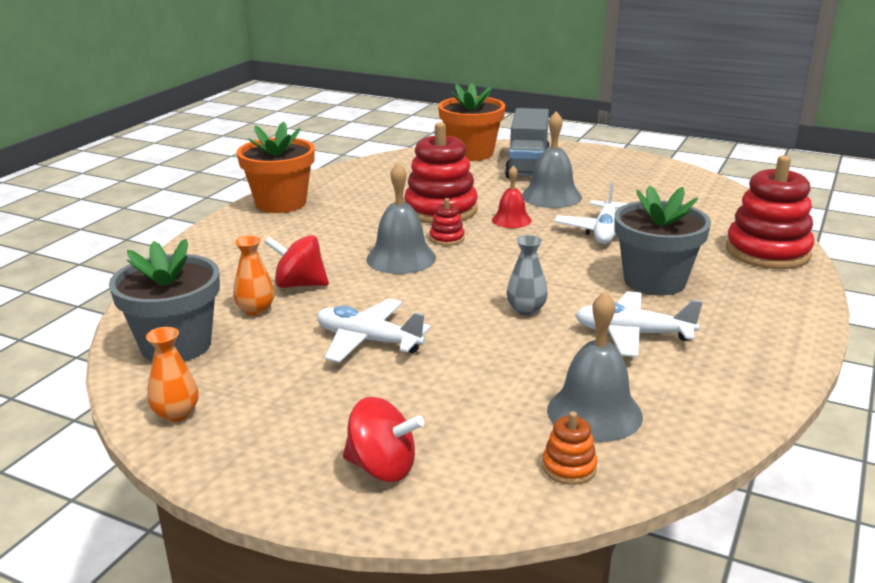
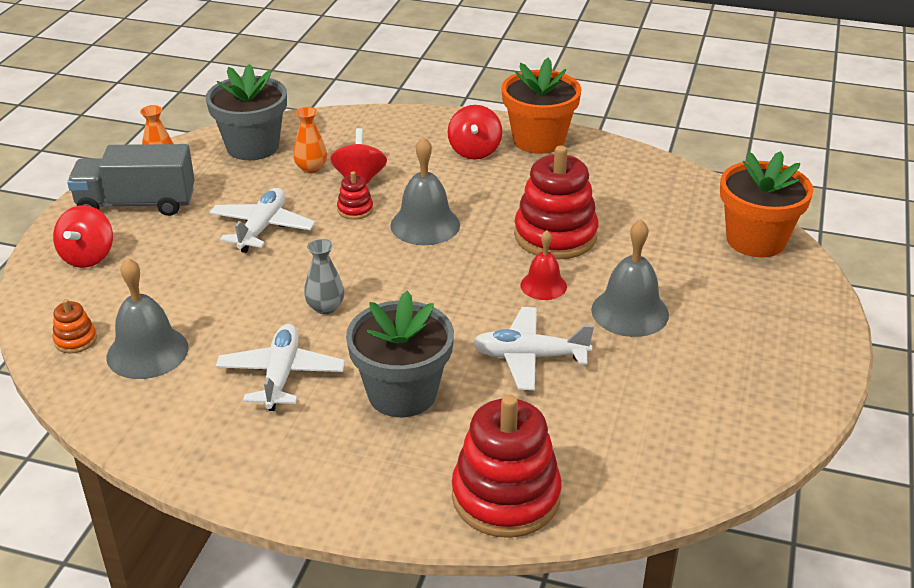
camera: 80 degrees right, 10 degrees up
(280, 229) = (474, 151): none -> red spinning top
(447, 238) = (479, 247): red stacking toy -> red stacking toy (355, 209)
(527, 166) = (731, 288): grey truck -> grey truck (136, 204)

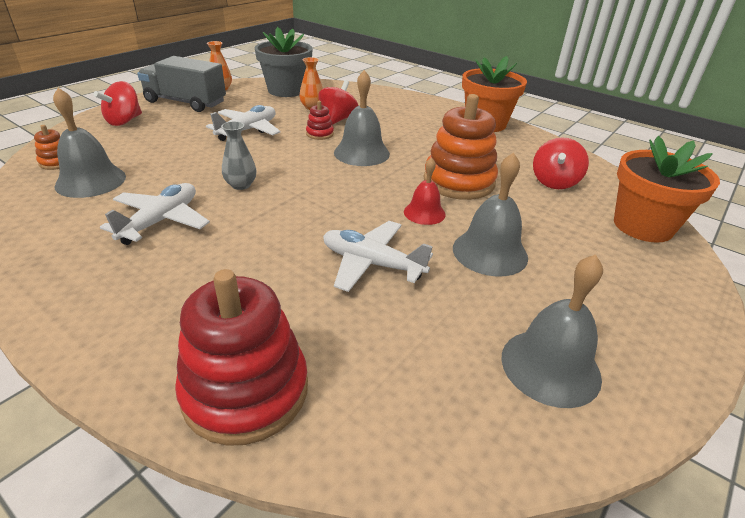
camera: 20 degrees right, 0 degrees up
(402, 393) = (238, 261): grey flower pot -> none
(474, 151) = (433, 120): red spinning top -> red spinning top (554, 182)
(555, 236) = (458, 182): red stacking toy -> orange stacking toy
(728, 402) = (550, 366): none -> grey bell

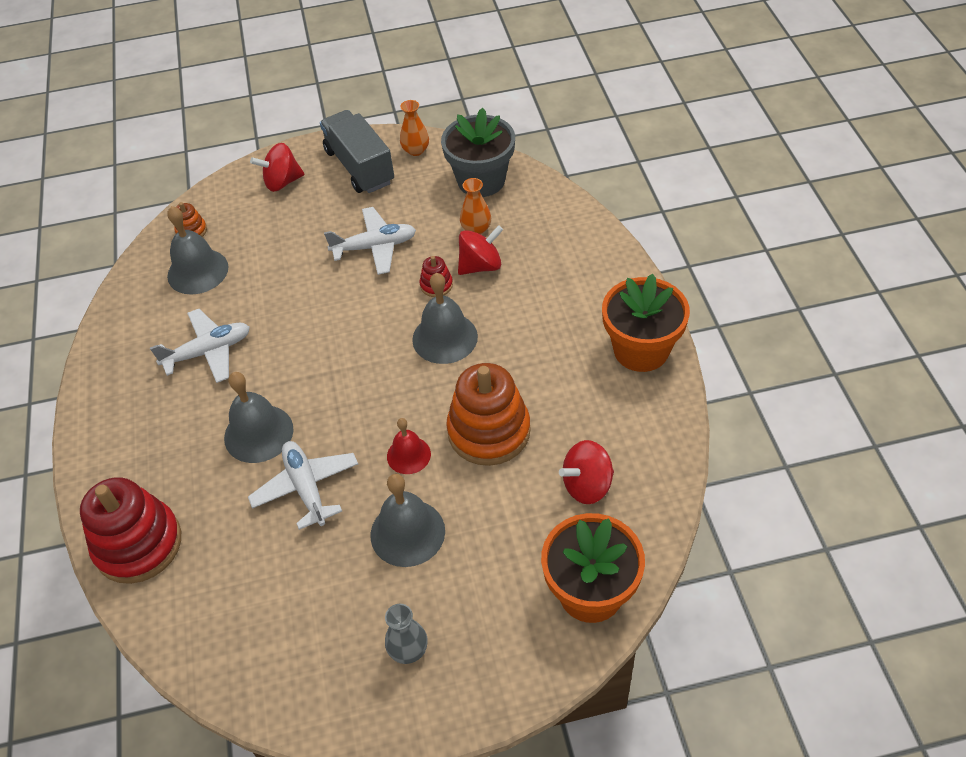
camera: 45 degrees right, 15 degrees up
(241, 185) = (298, 334): grey vase -> grey vase (408, 649)
(550, 366) = (319, 655): grey bell -> grey bell (258, 433)

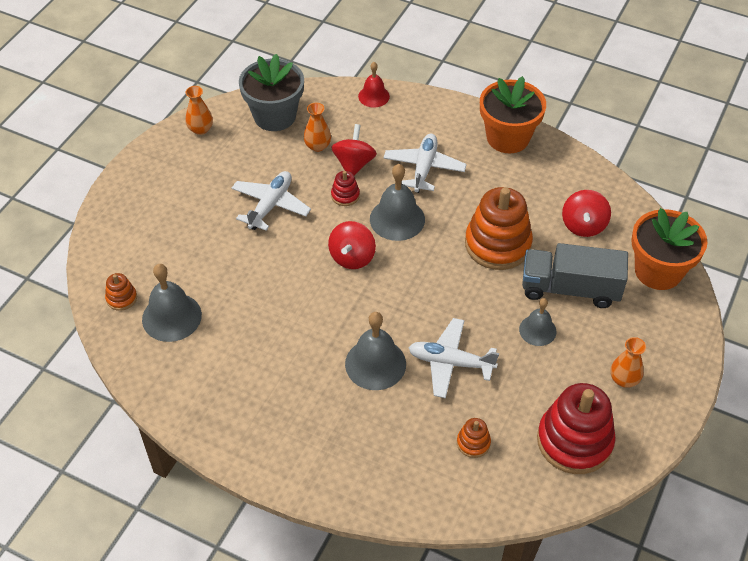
camera: 55 degrees left, 0 degrees up
(138, 544) = (406, 485): red stacking toy -> red stacking toy (574, 441)
(208, 352) = (265, 353): white plane -> white plane (424, 168)
(224, 566) = (473, 443): none -> orange stacking toy
(282, 182) = (137, 217): red spinning top -> red spinning top (352, 257)
(359, 167) = (178, 167): grey truck -> grey truck (570, 289)
(407, 532) = (537, 330): grey bell -> grey bell, size x0.62
(408, 455) = (476, 294): red bell -> red bell (374, 96)
(408, 649) = (624, 379): grey vase -> orange vase

